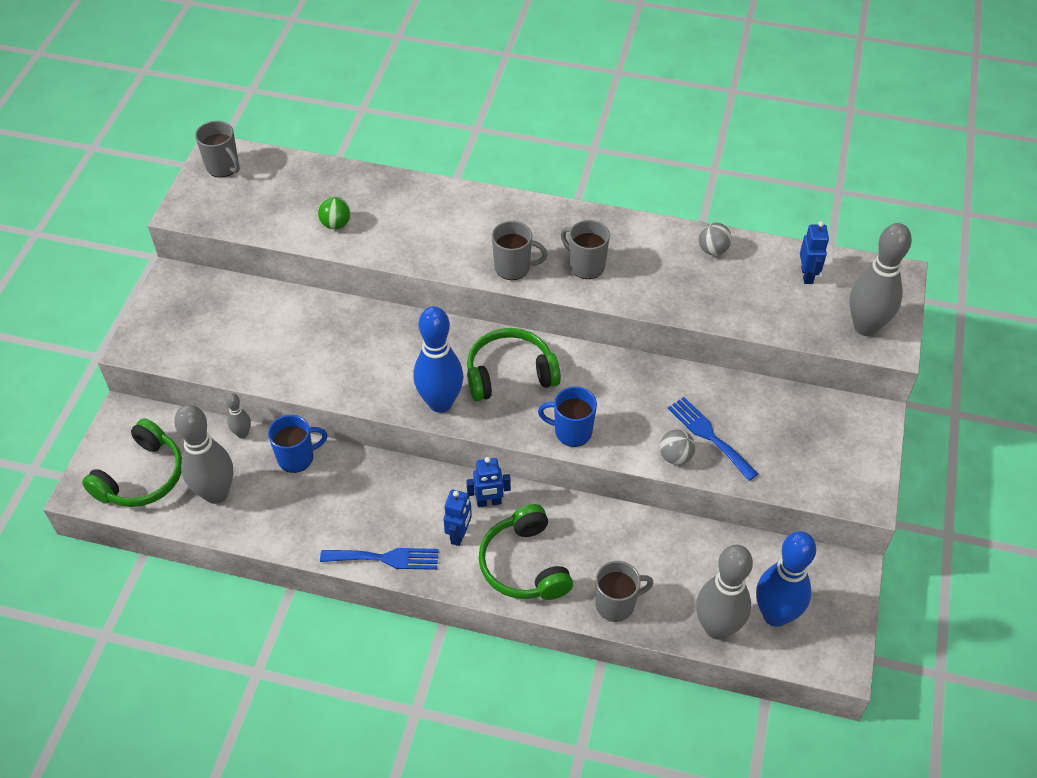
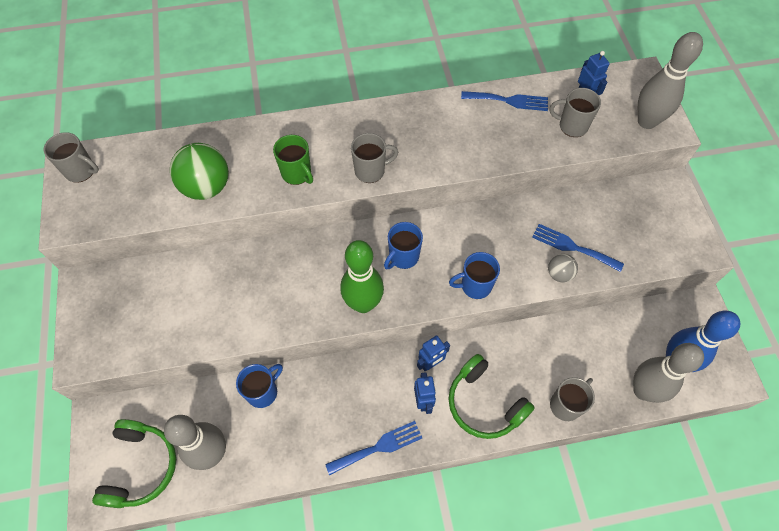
camera: 25 degrees left, 10 degrees up
(242, 434) = (207, 390): grey bowling pin -> none
(336, 224) = (206, 187): green ball -> green ball, size x1.92
(434, 243) = (297, 174): none -> green mug
(440, 403) = (363, 304): blue bowling pin -> green bowling pin
(510, 374) = (403, 257): green headphones -> blue mug
(586, 266) = (424, 148): grey mug -> grey mug (572, 126)
(713, 250) = (509, 101): grey ball -> blue fork

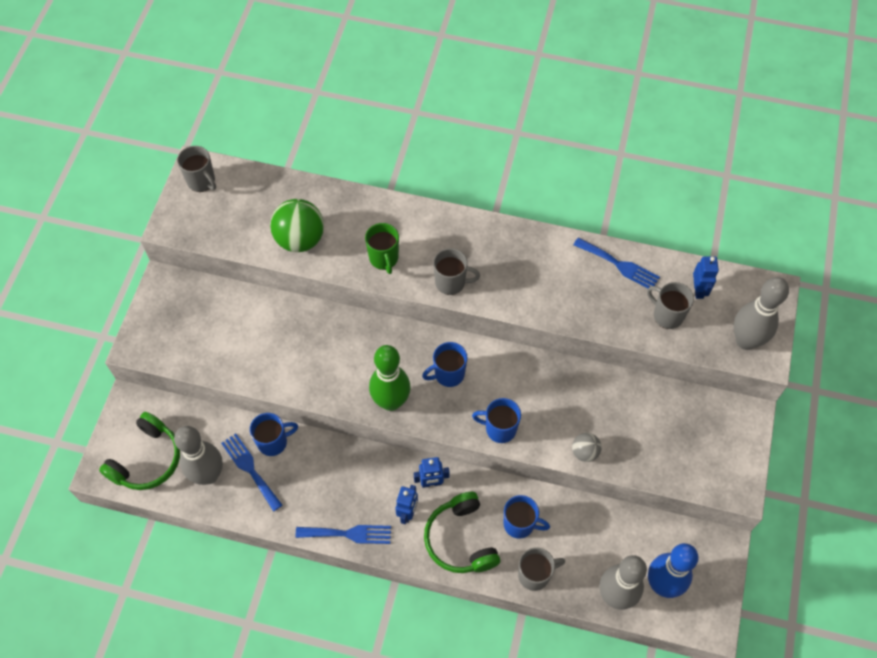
camera: 25 degrees right, 0 degrees up
(528, 365) = (520, 524): none -> blue mug
(573, 247) = (612, 432): blue fork -> blue fork (250, 469)

